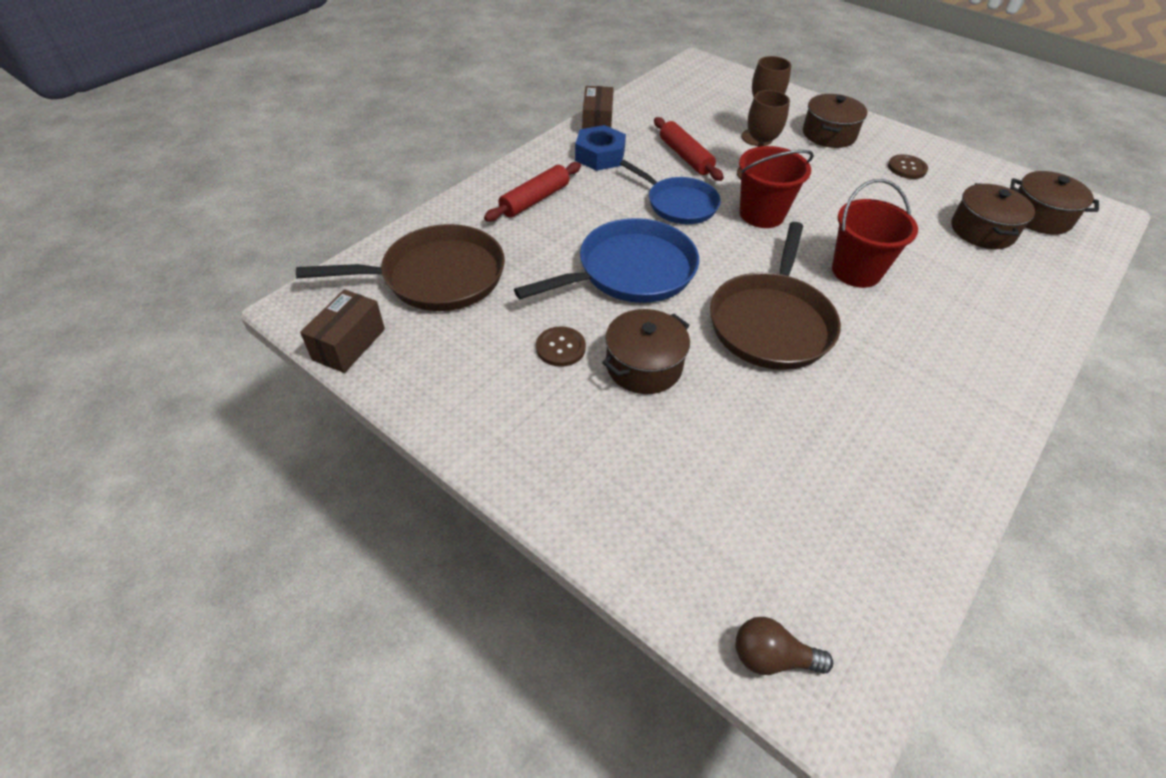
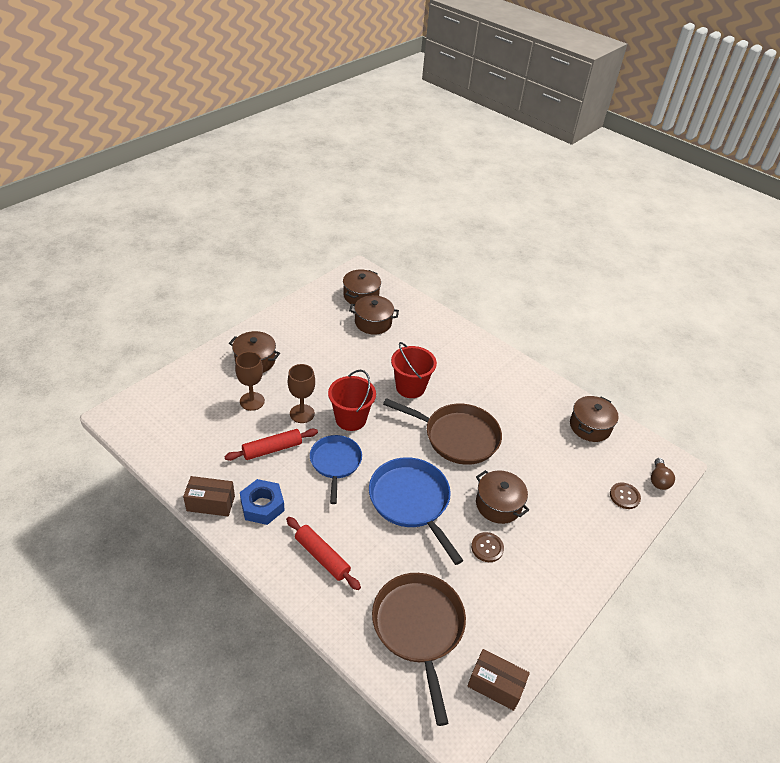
camera: 90 degrees left, 5 degrees down
(679, 204) = (335, 463): blue pan -> blue pan turned 45 degrees counterclockwise
(884, 532) = (590, 426): none -> brown pot
(907, 168) = (304, 334): brown button -> brown button (624, 496)

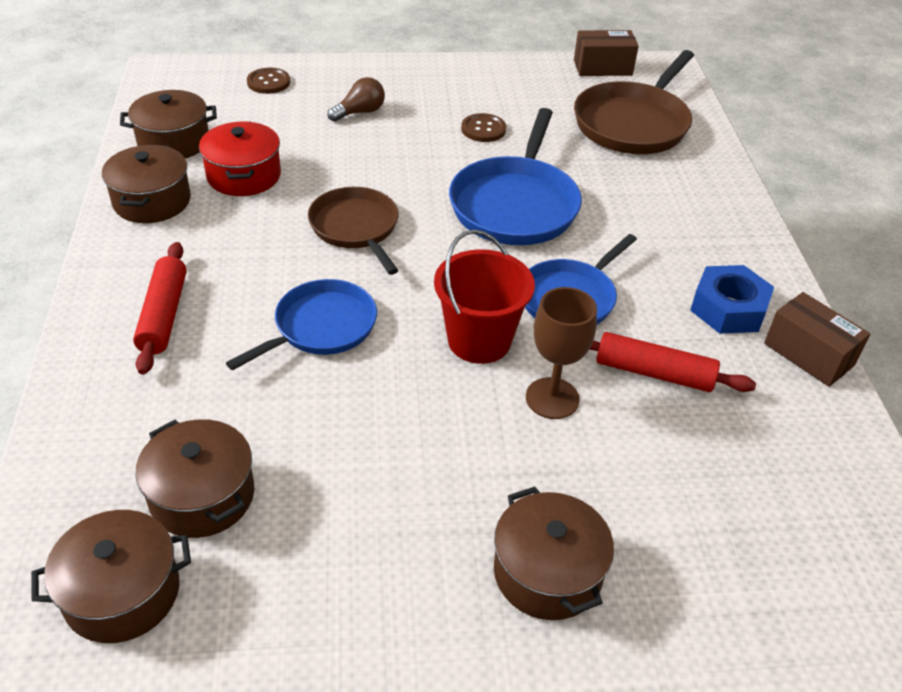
camera: 135 degrees left, 0 degrees up
(252, 401) = (626, 479): brown goblet -> none
(322, 557) = (688, 219): red rolling pin -> red rolling pin (164, 315)
(410, 387) = (321, 327): red bucket -> blue pan
(457, 437) = (356, 228): brown pan -> brown pan, size x0.67
(495, 685) = (602, 68): brown box -> brown box turned 75 degrees counterclockwise
(498, 504) = (415, 148): brown pot -> brown pot (152, 201)
(536, 430) = (244, 176): none -> red pot
(658, 480) = (207, 72): brown light bulb -> brown light bulb (360, 112)

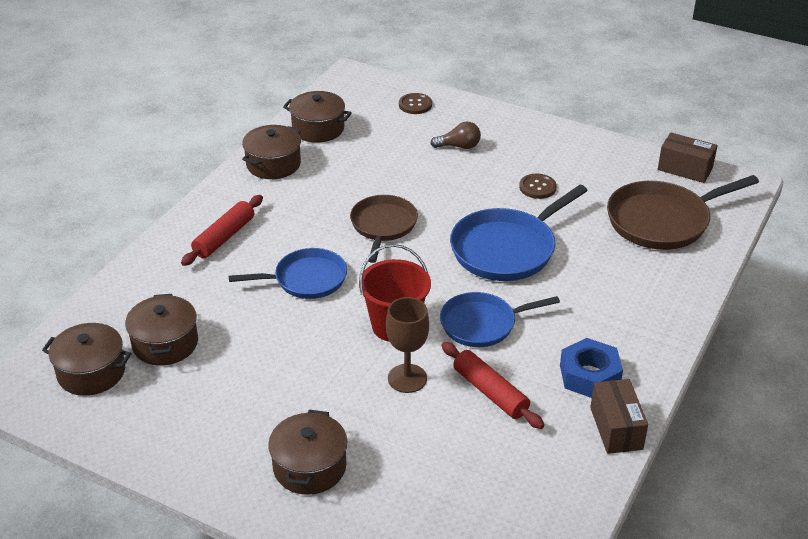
camera: 35 degrees right, 5 degrees down
(244, 176) = (342, 166): red pot -> none

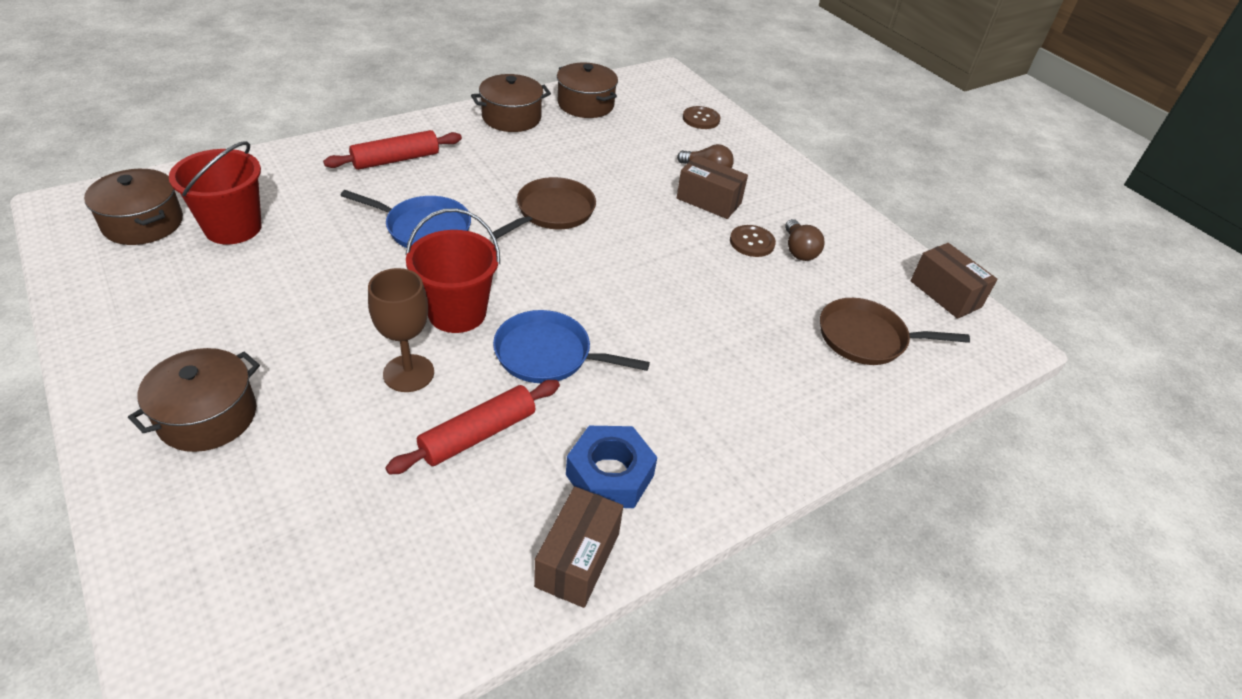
camera: 25 degrees right, 5 degrees up
(165, 343) = (233, 228): brown pot -> red bucket
(481, 169) = (709, 201): none -> brown box
(490, 392) = (478, 435): red rolling pin -> red rolling pin turned 60 degrees clockwise
(506, 249) = (655, 289): blue pan -> none
(572, 179) = (799, 250): none -> brown light bulb
(662, 221) = (866, 338): brown pan -> brown pan, size x0.67

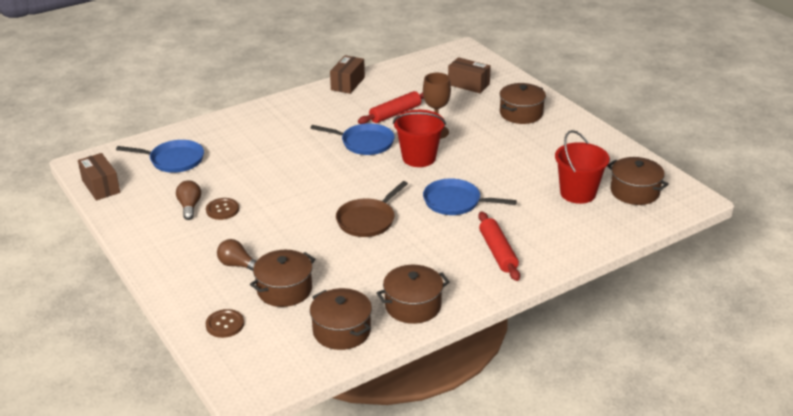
camera: 175 degrees left, 10 degrees down
(396, 160) = (497, 252): red rolling pin -> red rolling pin turned 75 degrees counterclockwise
(610, 475) = (333, 104): blue nut -> none
(648, 143) = (284, 290): none -> brown pot
(709, 201) = (244, 238): brown box -> brown box (468, 84)
(866, 338) = (174, 160): brown pan -> blue pan

